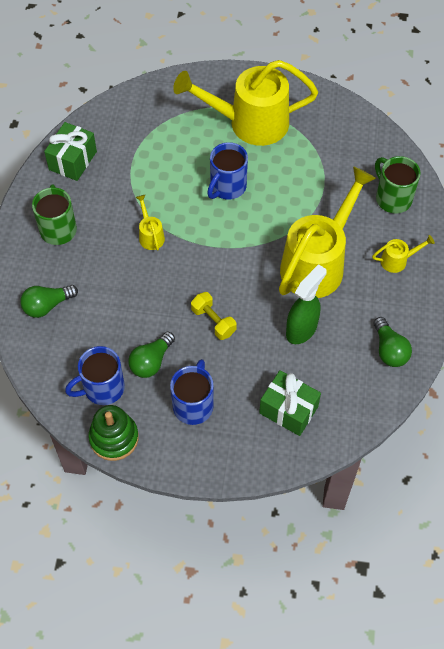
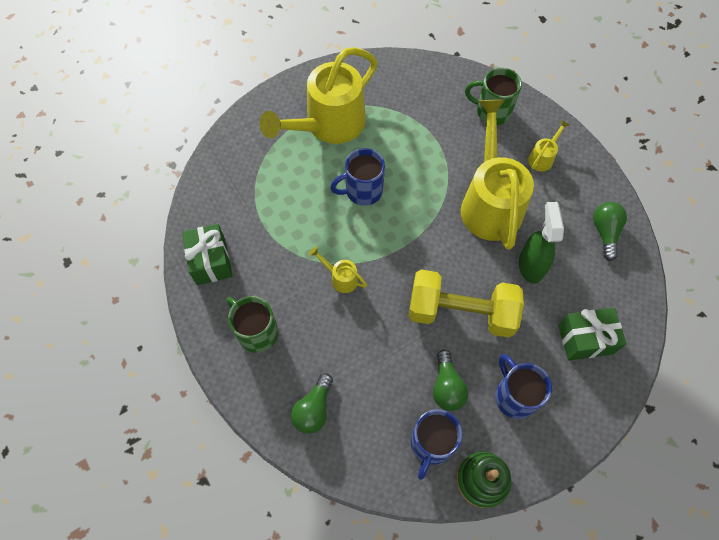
camera: 40 degrees left, 5 degrees up
(213, 321) = (461, 312): yellow dumbbell -> yellow dumbbell, size x2.06
(227, 187) = (362, 191): blue mug -> blue mug turned 75 degrees clockwise
(389, 350) = (605, 232): green light bulb -> green light bulb turned 120 degrees counterclockwise

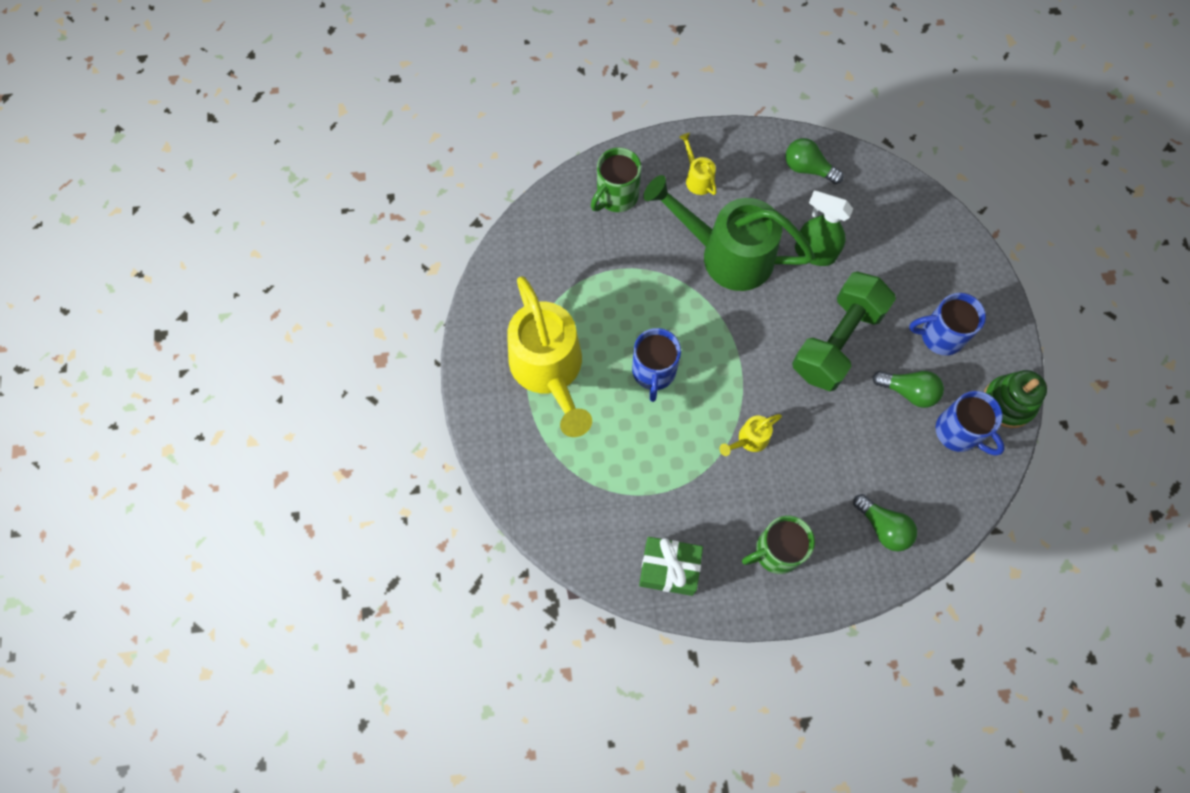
camera: 65 degrees left, 5 degrees up
(461, 312) = (836, 341): yellow dumbbell -> green dumbbell
(490, 202) = (726, 254): yellow watering can -> green watering can
(585, 339) = (909, 246): green gift -> none

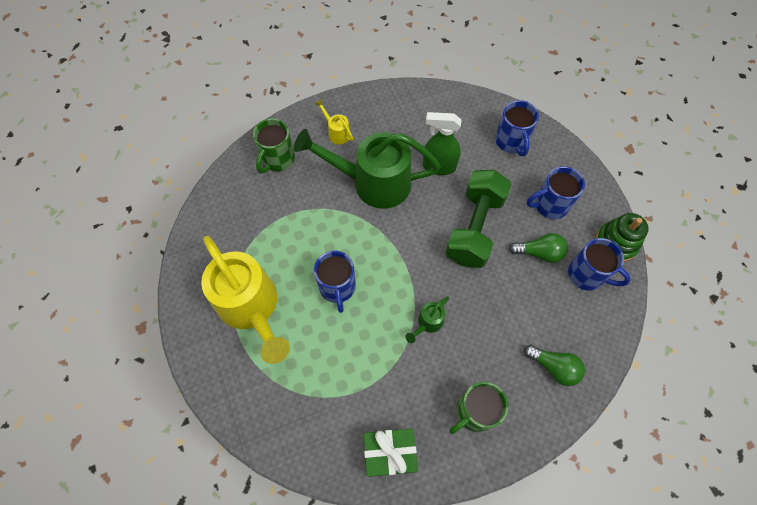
camera: 15 degrees left, 5 degrees down
(749, 440) = (427, 323): yellow watering can -> green watering can
(807, 168) = (417, 108): green light bulb -> none
(916, 242) = (511, 142): none -> blue mug

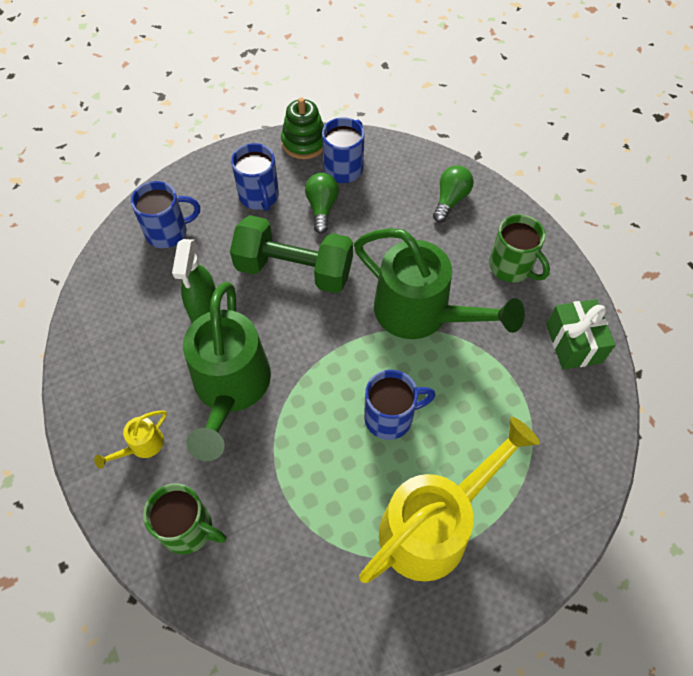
camera: 95 degrees left, 5 degrees down
(427, 323) = (422, 314): green watering can -> green watering can, size x2.43

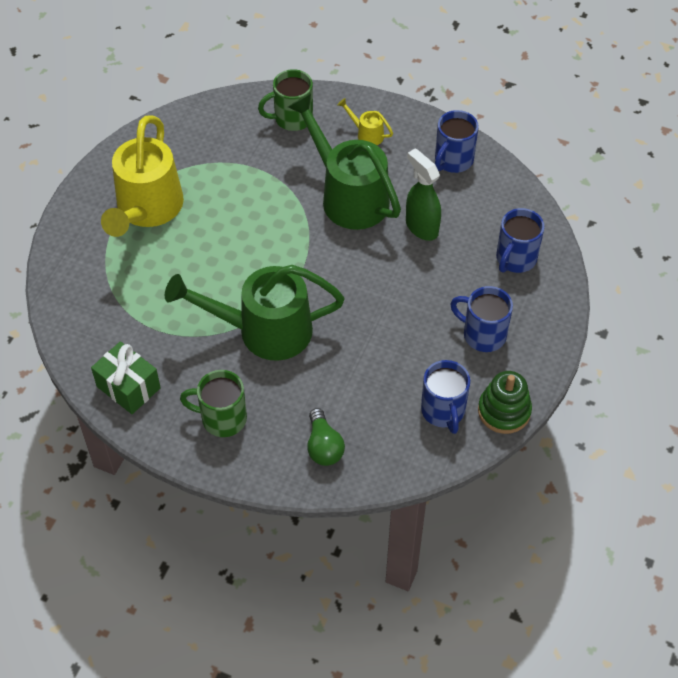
camera: 140 degrees right, 5 degrees down
(141, 446) = (366, 134): yellow watering can -> yellow watering can turned 60 degrees counterclockwise
(294, 270) = (390, 297): green dumbbell -> none
(322, 208) = (423, 361): green light bulb -> none
(390, 417) = (225, 248): blue mug -> blue mug (453, 160)

